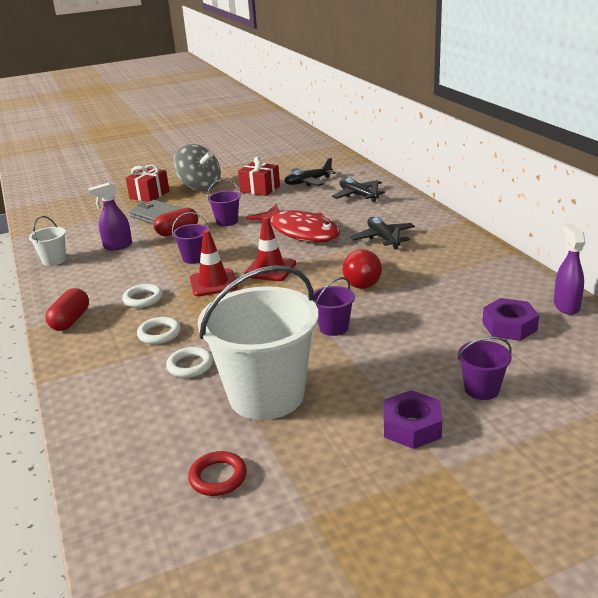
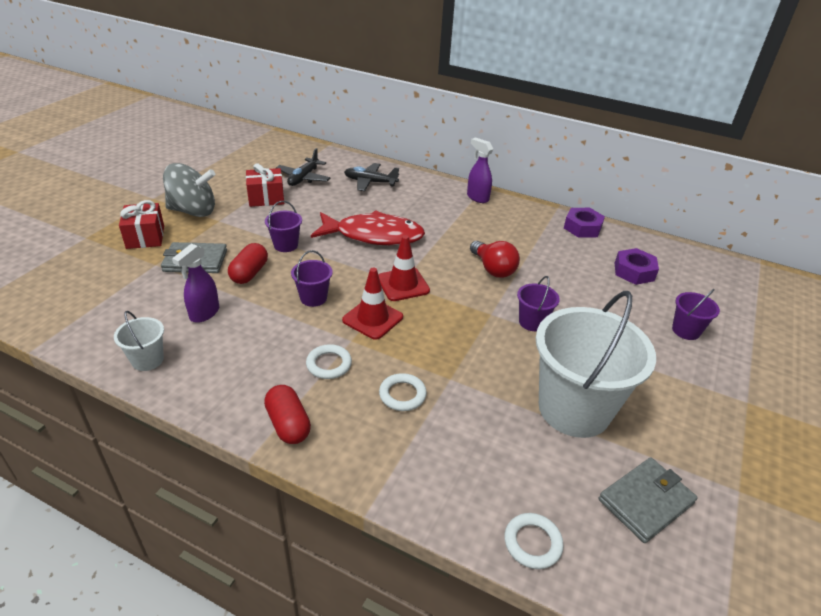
camera: 45 degrees left, 10 degrees up
(190, 365) = (477, 413): white ring -> white ring (532, 543)
(218, 477) = (646, 501): red ring -> grey wallet
(383, 238) = (451, 221): black plane -> none
(411, 427) = (691, 382): purple nut -> purple nut (582, 228)
(566, 306) = (641, 242): purple spray bottle -> purple spray bottle (477, 197)

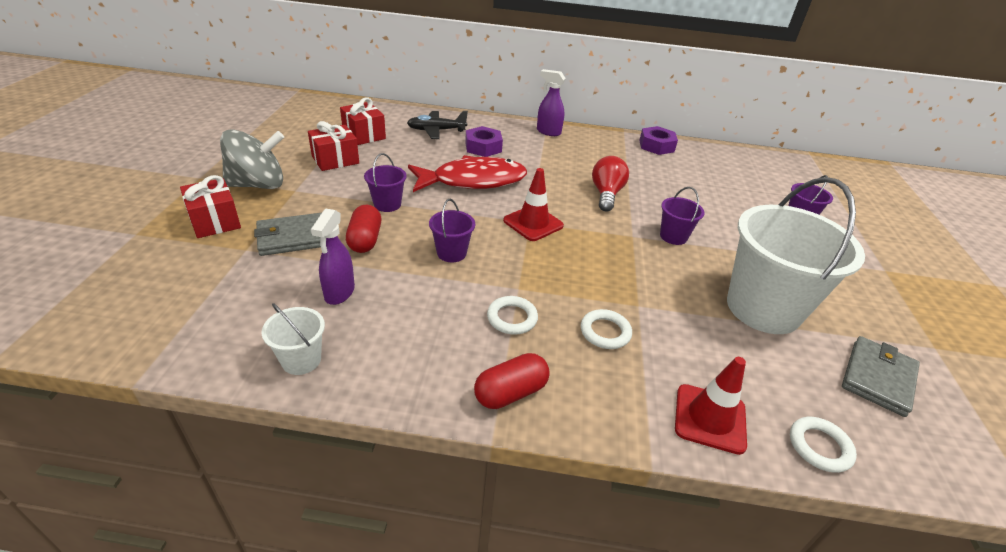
camera: 20 degrees left, 0 degrees up
(288, 424) = (510, 392): red capsule -> red capsule turned 75 degrees counterclockwise
(303, 178) = (364, 135): black plane -> red gift
(372, 318) = (526, 262): red traffic cone -> red traffic cone (710, 418)
(493, 269) = (606, 194): red light bulb -> red light bulb turned 120 degrees counterclockwise
(634, 272) = (724, 177): purple nut -> purple nut (483, 147)

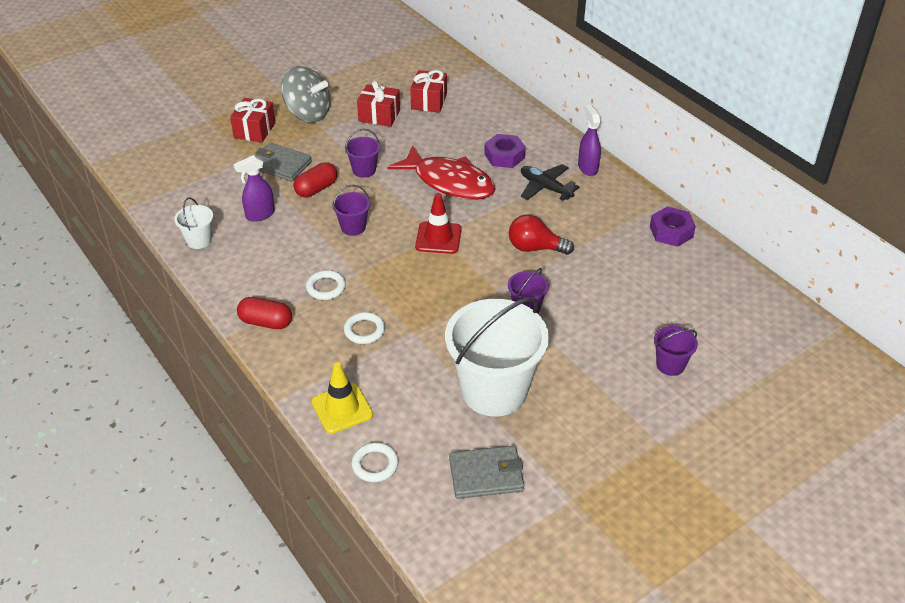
camera: 50 degrees right, 5 degrees up
(436, 130) = (490, 122): black plane -> black plane (545, 188)
(606, 194) = (535, 248): red light bulb -> red light bulb turned 135 degrees counterclockwise
(710, 418) = (342, 408): red traffic cone -> yellow traffic cone

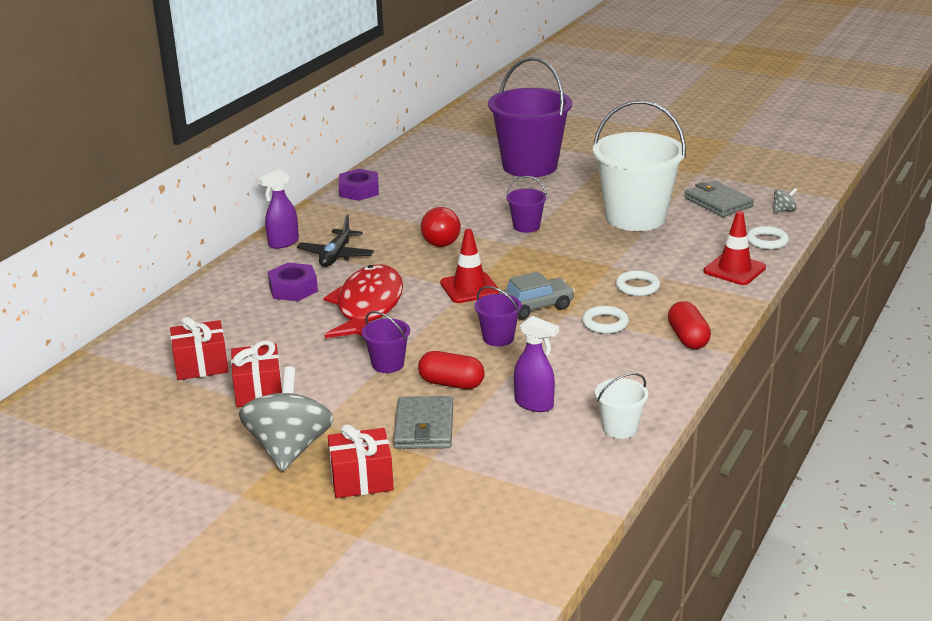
camera: 115 degrees left, 15 degrees down
(342, 408) = (734, 269): yellow traffic cone -> red traffic cone
(381, 261) = (535, 306): none -> grey car
(429, 521) = (783, 210): none -> grey spinning top
(670, 365) = (530, 166): purple bucket -> purple bucket, size x2.27

